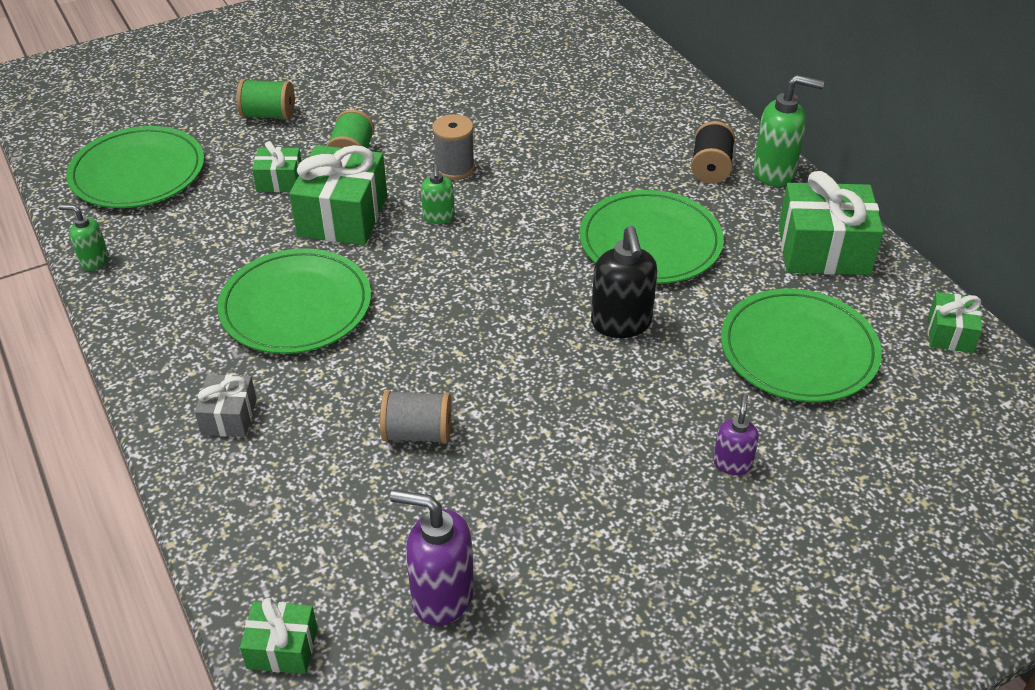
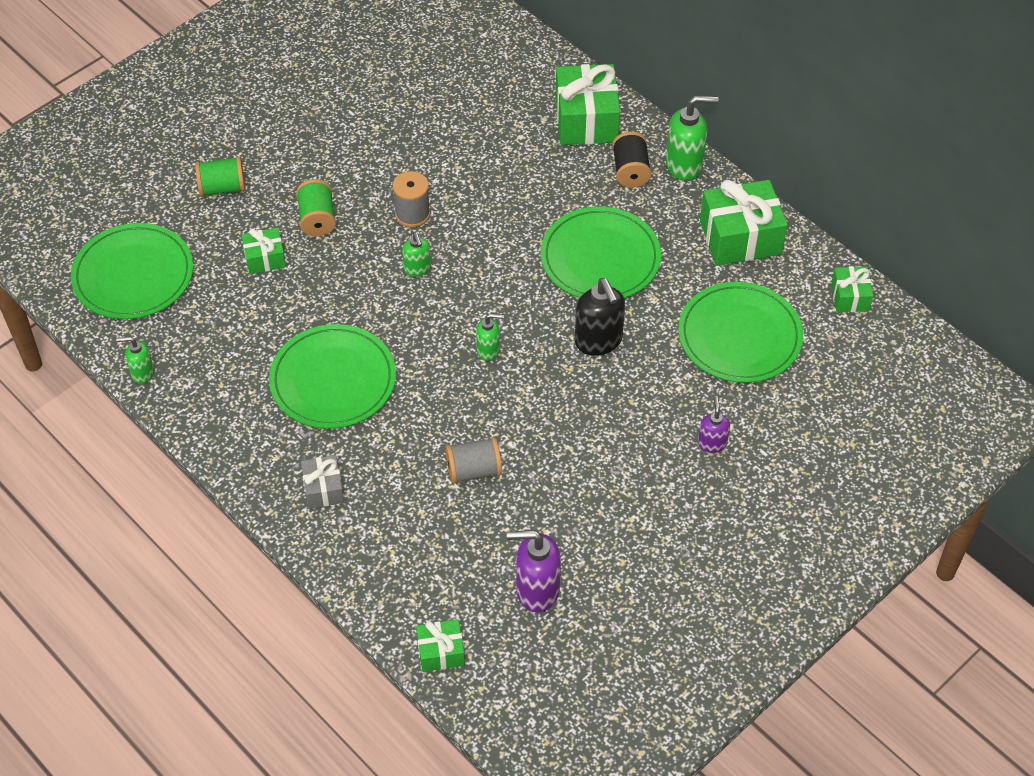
camera: 15 degrees left, 10 degrees up
(343, 216) = (335, 284): green gift -> green gift (586, 120)
(486, 309) = (488, 350): none -> green soap dispenser

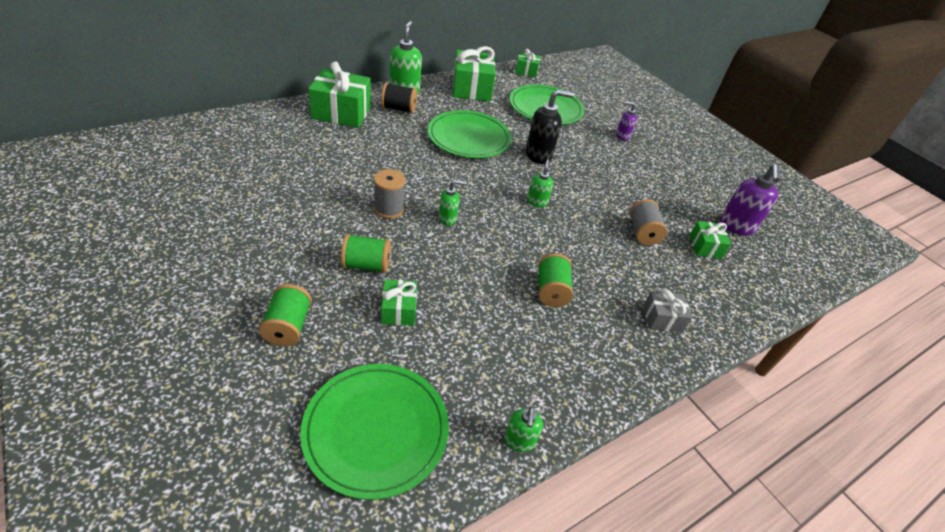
camera: 85 degrees left, 10 degrees down
(333, 380) = (551, 291): green plate -> green spool
(441, 652) = (796, 282): green gift -> green gift (705, 247)

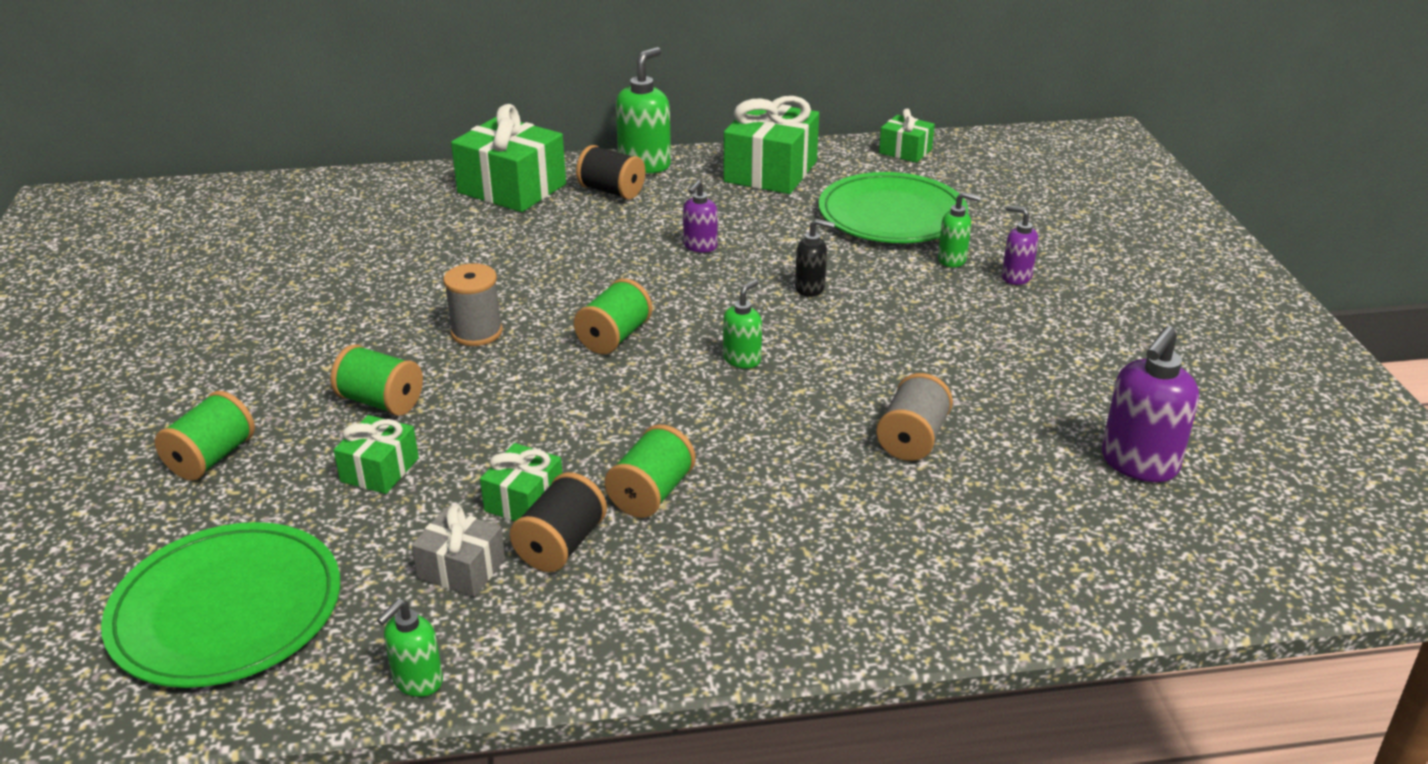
camera: 30 degrees right, 10 degrees down
(447, 219) = (561, 360): green soap dispenser -> green soap dispenser (952, 260)
(465, 199) = (614, 337): none -> green spool
(469, 137) = (700, 246): green plate -> purple soap dispenser
(530, 333) = (561, 545): none -> black spool
(539, 155) = (810, 288): black soap dispenser -> black soap dispenser, size x0.57
(662, 319) = (826, 578): grey gift -> grey gift (461, 569)
(705, 247) = (1029, 485): green gift -> green gift (524, 500)

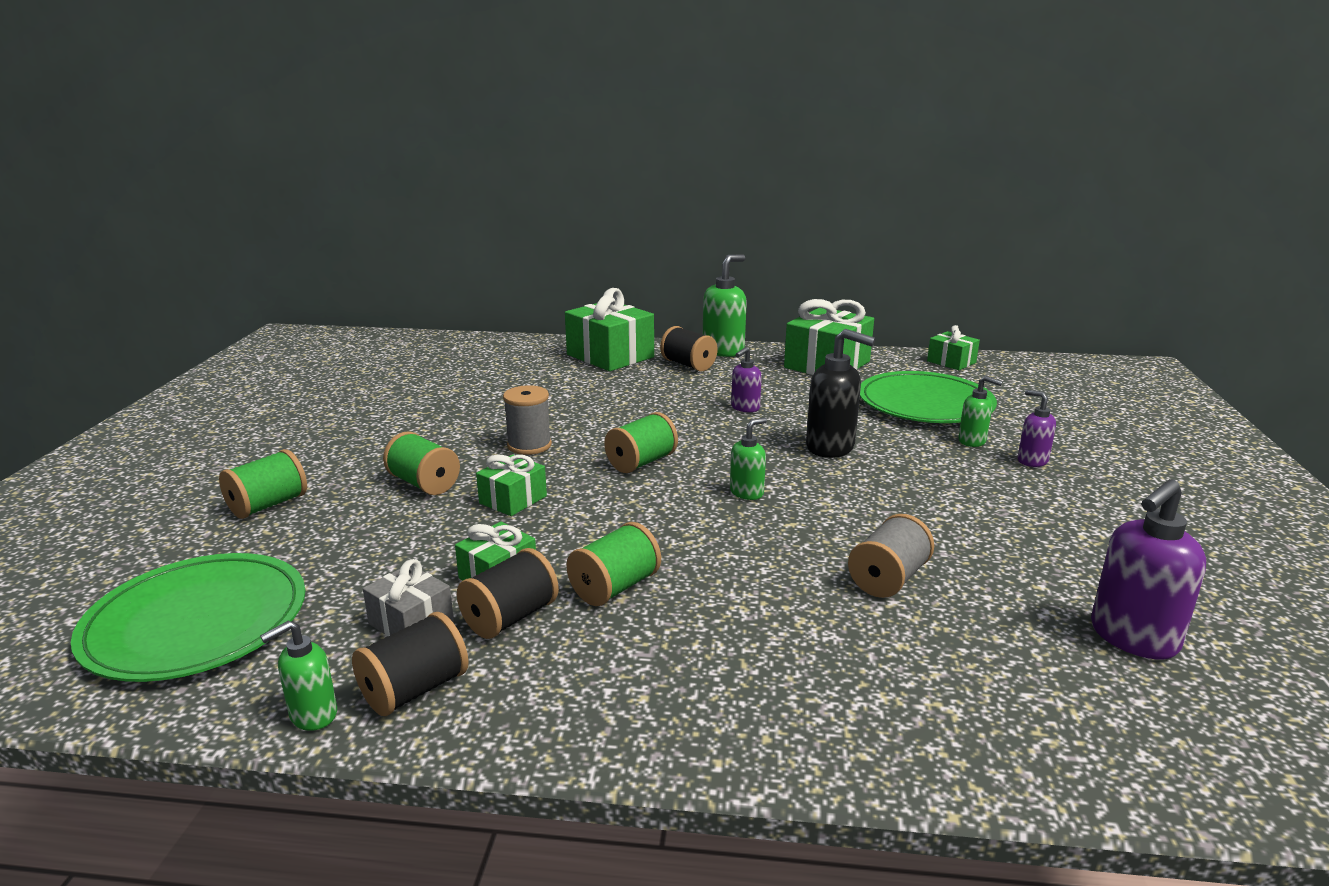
camera: 15 degrees right, 10 degrees down
(380, 470) = (392, 533): green gift -> green gift (513, 500)
(504, 637) = (414, 690): none -> black spool
(810, 288) = (831, 447): black soap dispenser -> black soap dispenser, size x1.74

